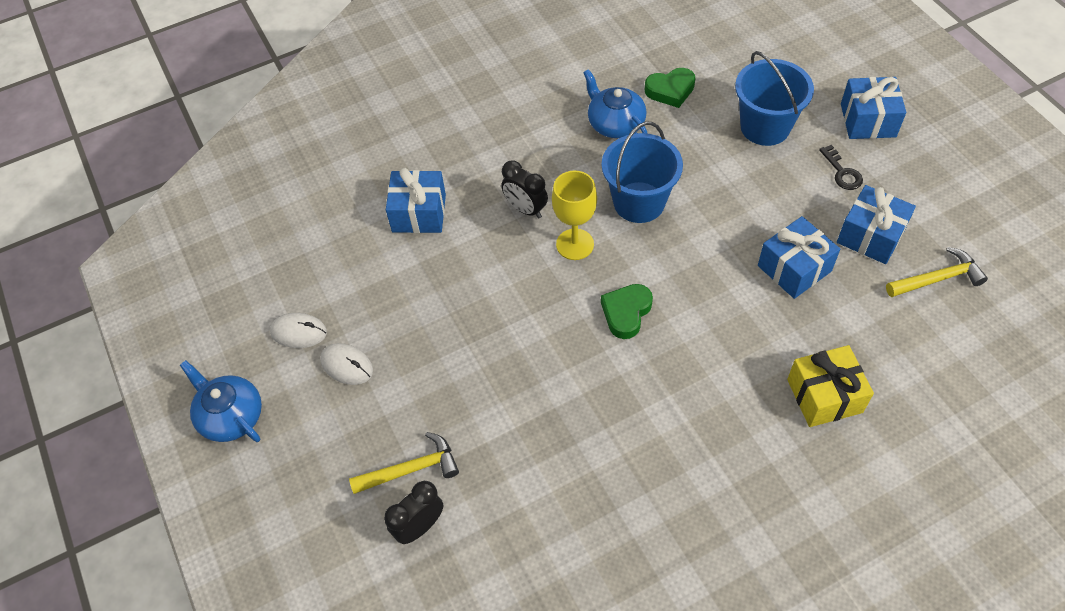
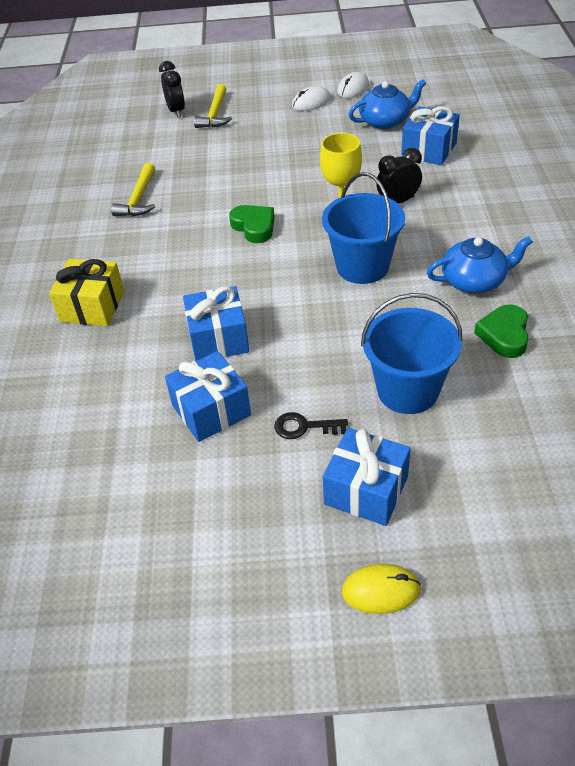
camera: 115 degrees right, 10 degrees down
(231, 416) = (308, 61): blue teapot -> blue teapot (385, 121)
(931, 90) = (380, 591): none -> yellow mouse
(938, 278) = (126, 437): yellow hammer -> yellow hammer (138, 199)

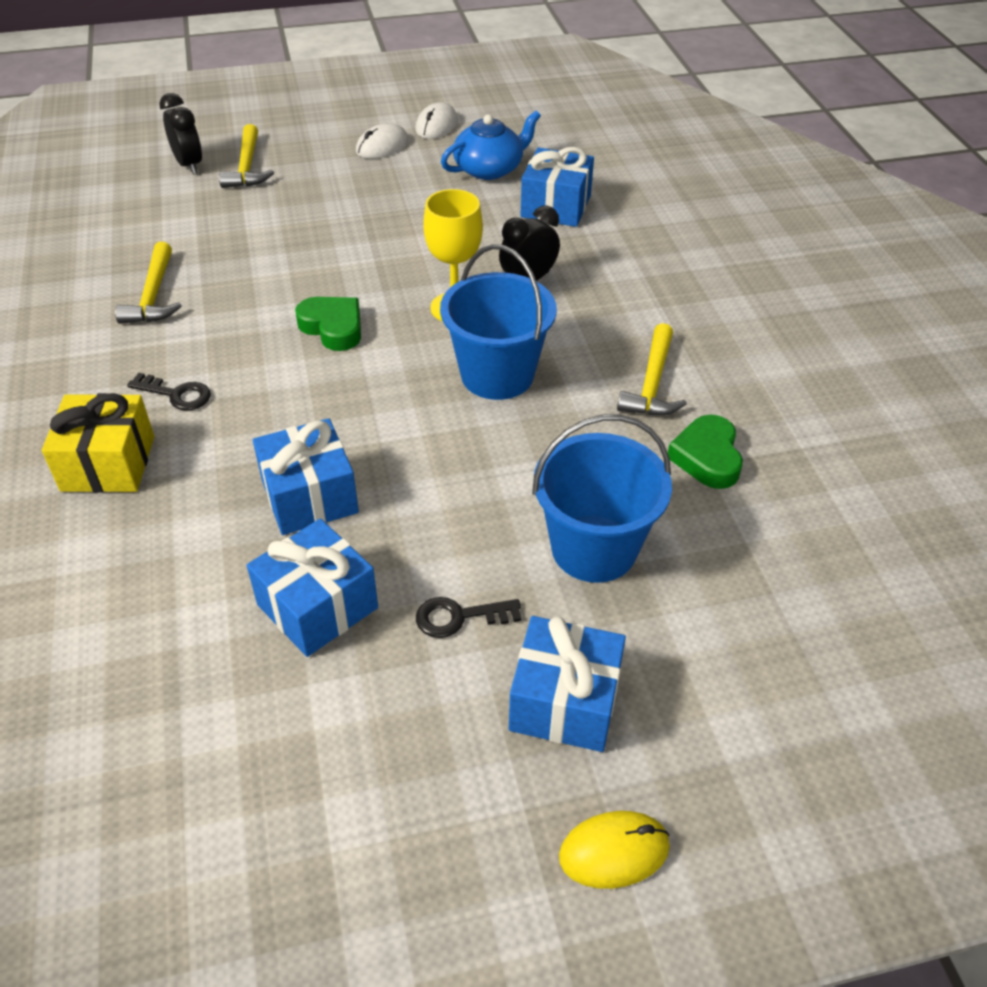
camera: 15 degrees left, 0 degrees up
(143, 265) = (176, 394): none -> black key
(474, 280) = (652, 384): blue teapot -> yellow hammer

